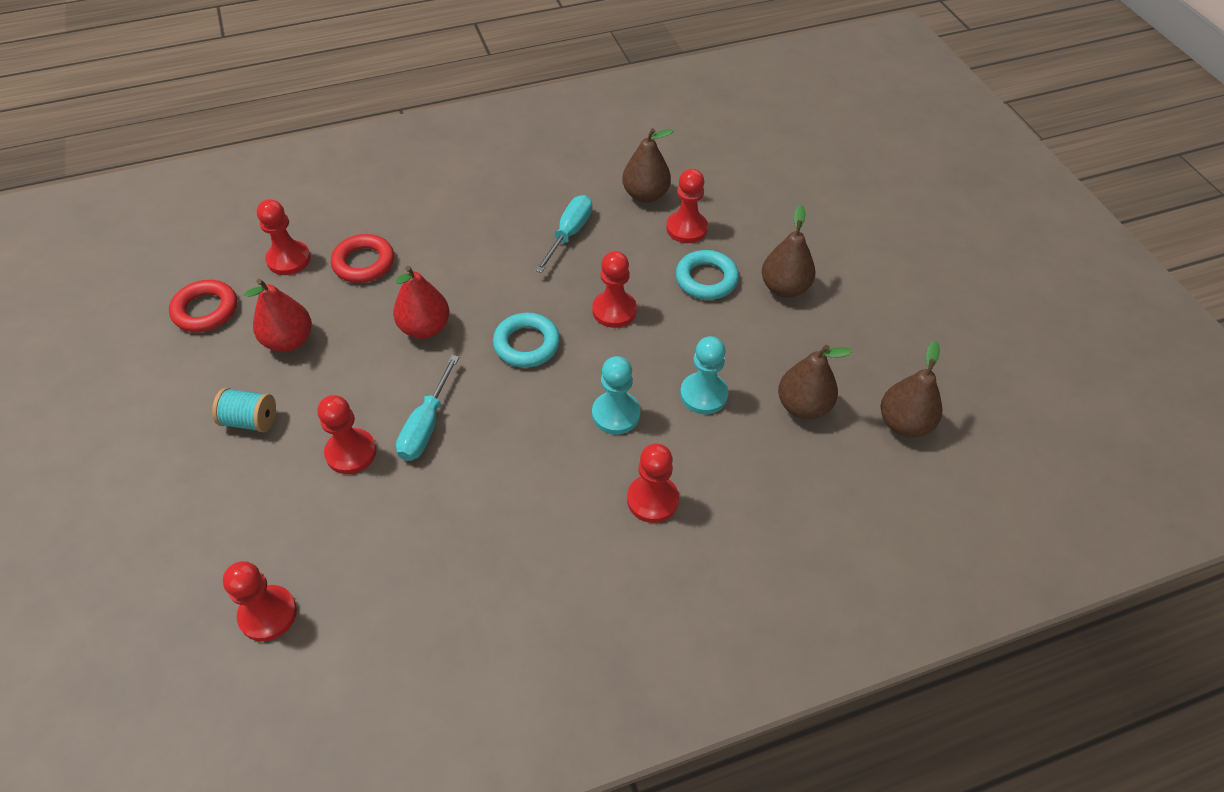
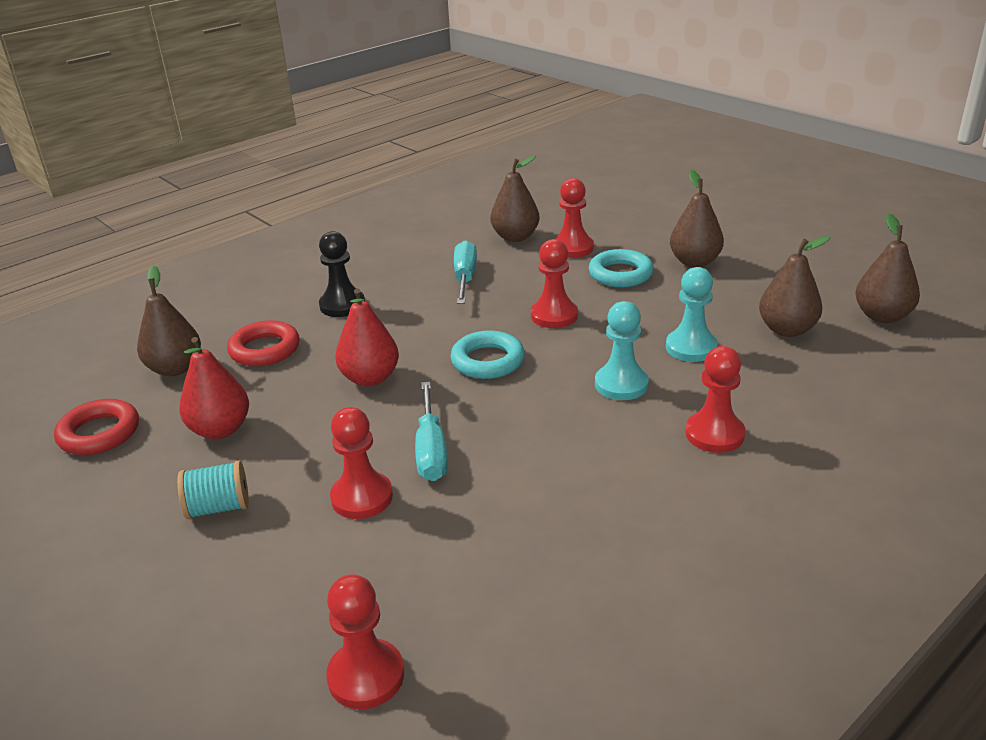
camera: 20 degrees left, 20 degrees down
(289, 259) = (175, 368): red pawn -> brown pear
(450, 231) = (342, 305): none -> black pawn

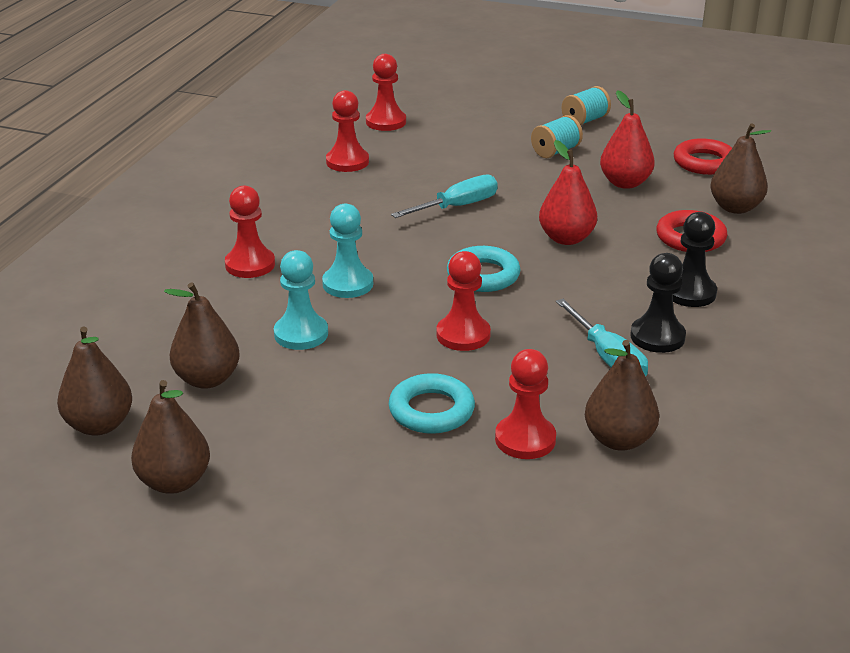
camera: 150 degrees right, 0 degrees up
(97, 561) = (585, 120): none -> turquoise spool
(362, 497) = (473, 175): red pawn -> red pawn (347, 162)
(412, 282) = (657, 337): none -> black pawn
(431, 450) = (457, 206): turquoise screwdriver -> turquoise screwdriver turned 90 degrees clockwise
(694, 262) = (349, 456): brown pear -> brown pear (174, 482)

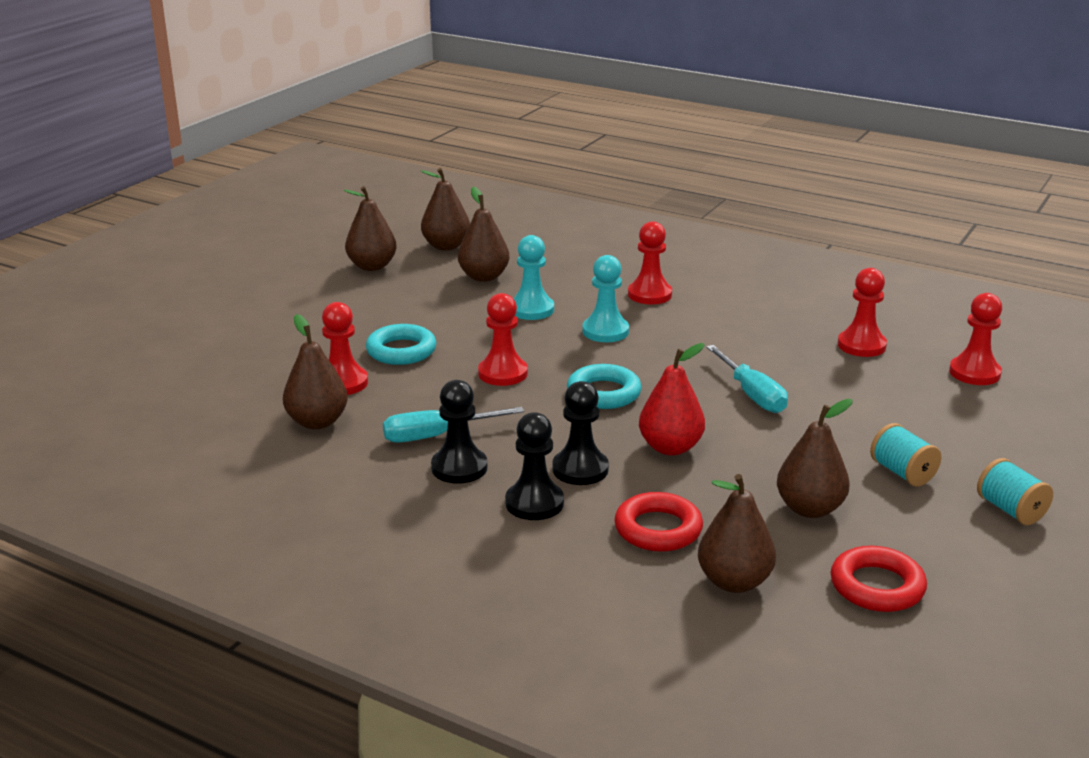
camera: 100 degrees right, 5 degrees down
(624, 276) = (580, 469): none -> black pawn
(625, 183) = (810, 509): red pear -> brown pear

